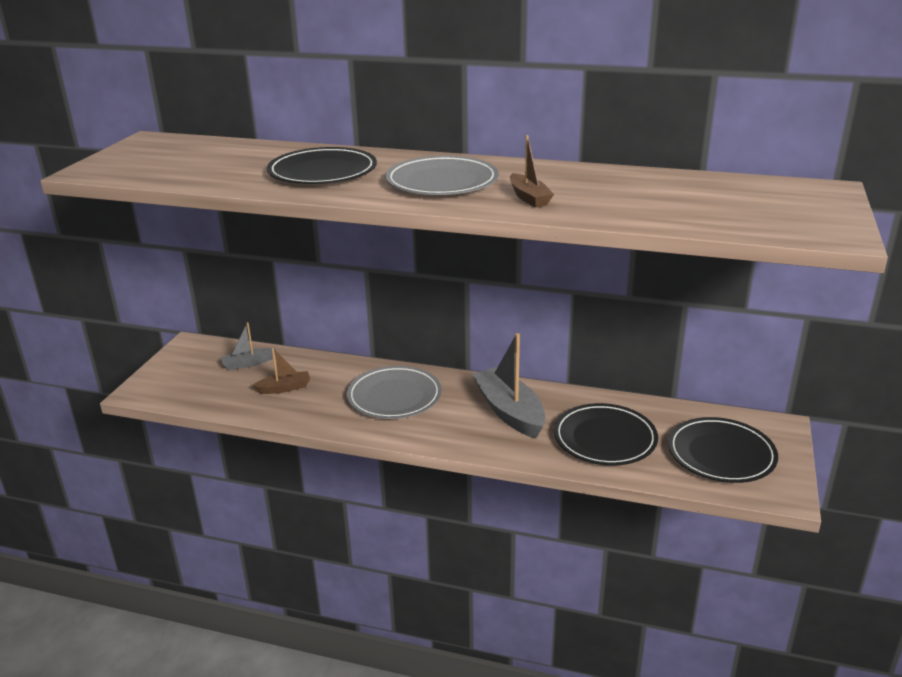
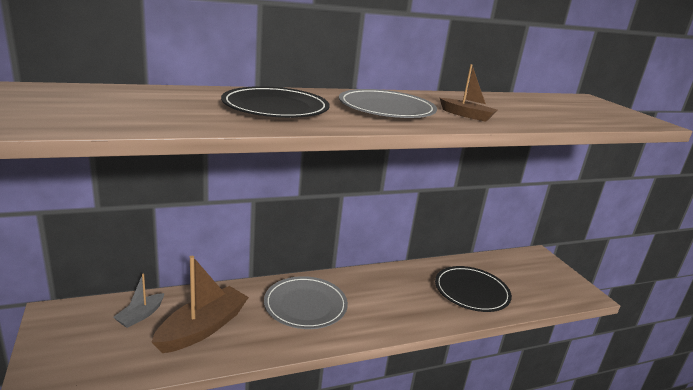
camera: 40 degrees left, 5 degrees down
(284, 388) = (203, 328): brown boat -> brown boat, size x1.89
(509, 411) = (397, 291): grey boat -> none
(721, 454) = (536, 281): black plate -> none

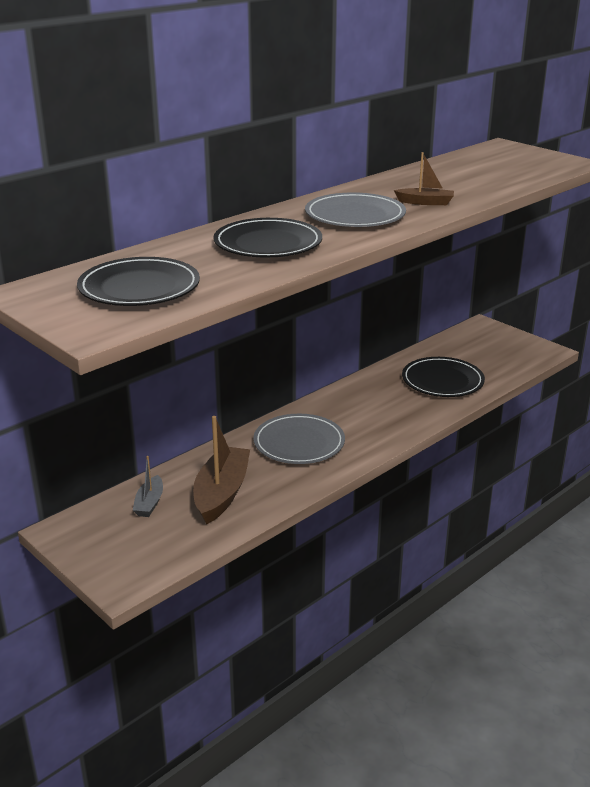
camera: 20 degrees left, 5 degrees up
(105, 108) = (139, 288): none -> black plate

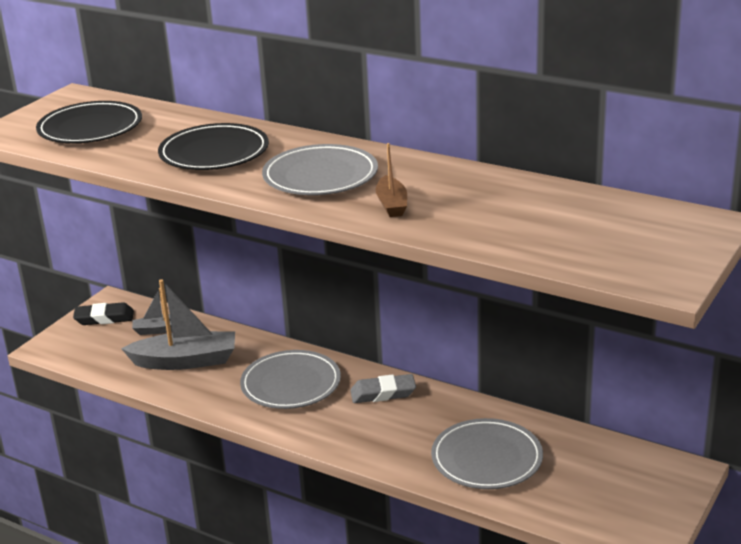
camera: 75 degrees right, 0 degrees up
(93, 538) = (104, 318): none -> black eraser
(222, 493) = (185, 361): brown boat -> grey boat
(339, 405) = (383, 393): none -> grey eraser
(442, 381) = (487, 458): black plate -> grey plate

